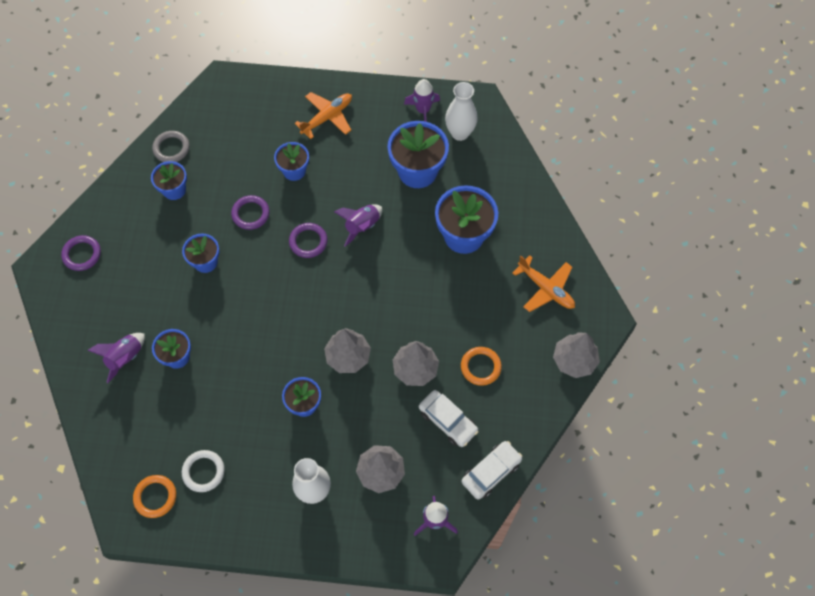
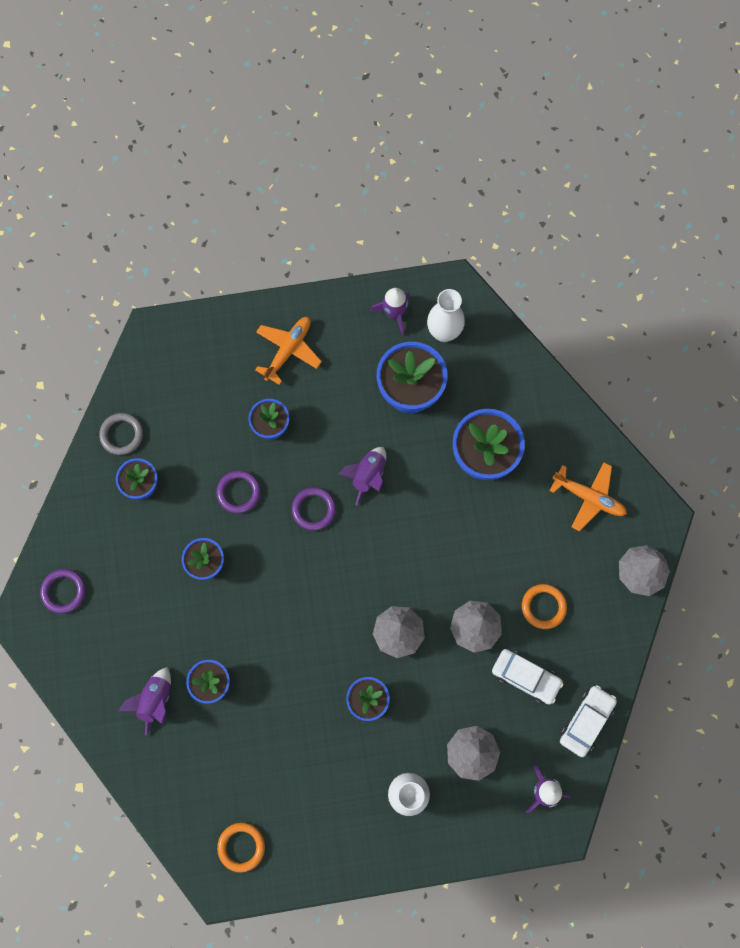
camera: 15 degrees left, 10 degrees up
(203, 472) = (284, 805): white ring -> none

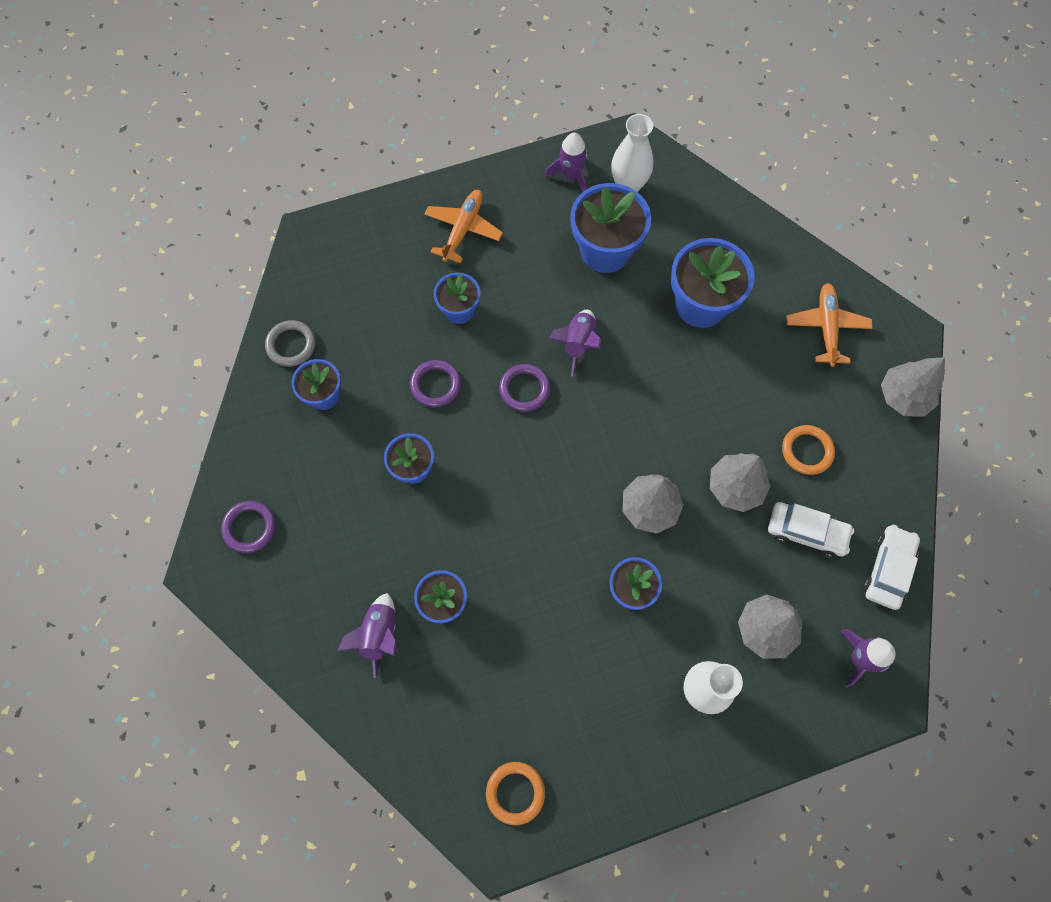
camera: 10 degrees left, 5 degrees down
(588, 497) = (826, 327): orange plane -> orange plane turned 105 degrees counterclockwise

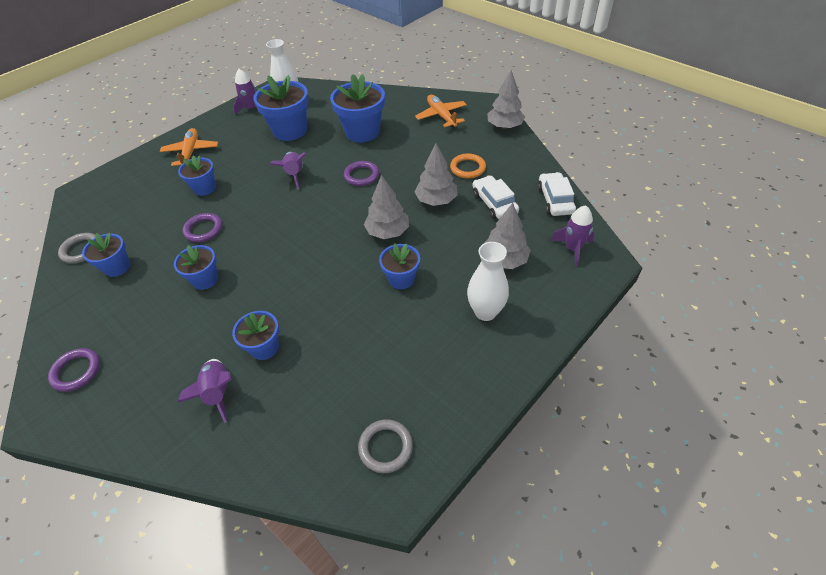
camera: 25 degrees left, 20 degrees down
(515, 793) = (385, 447): orange ring -> grey ring
(524, 389) = (269, 208): purple ring -> purple ring (361, 175)
(806, 532) = (494, 203): white car -> white car turned 105 degrees counterclockwise

